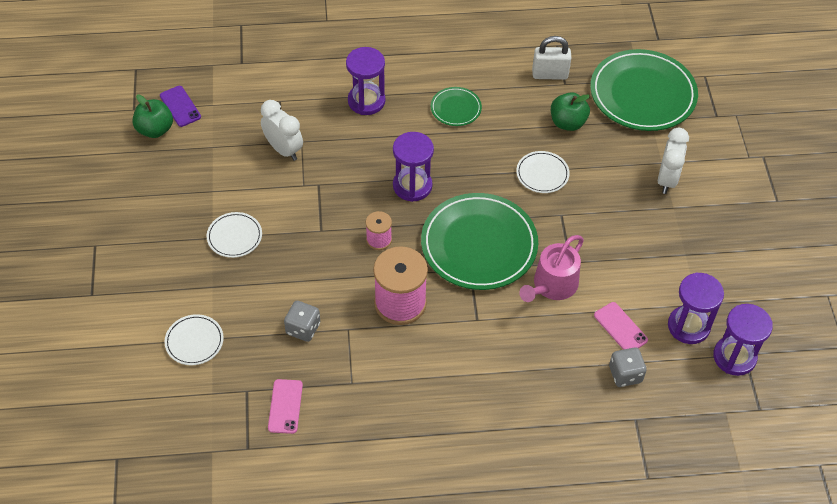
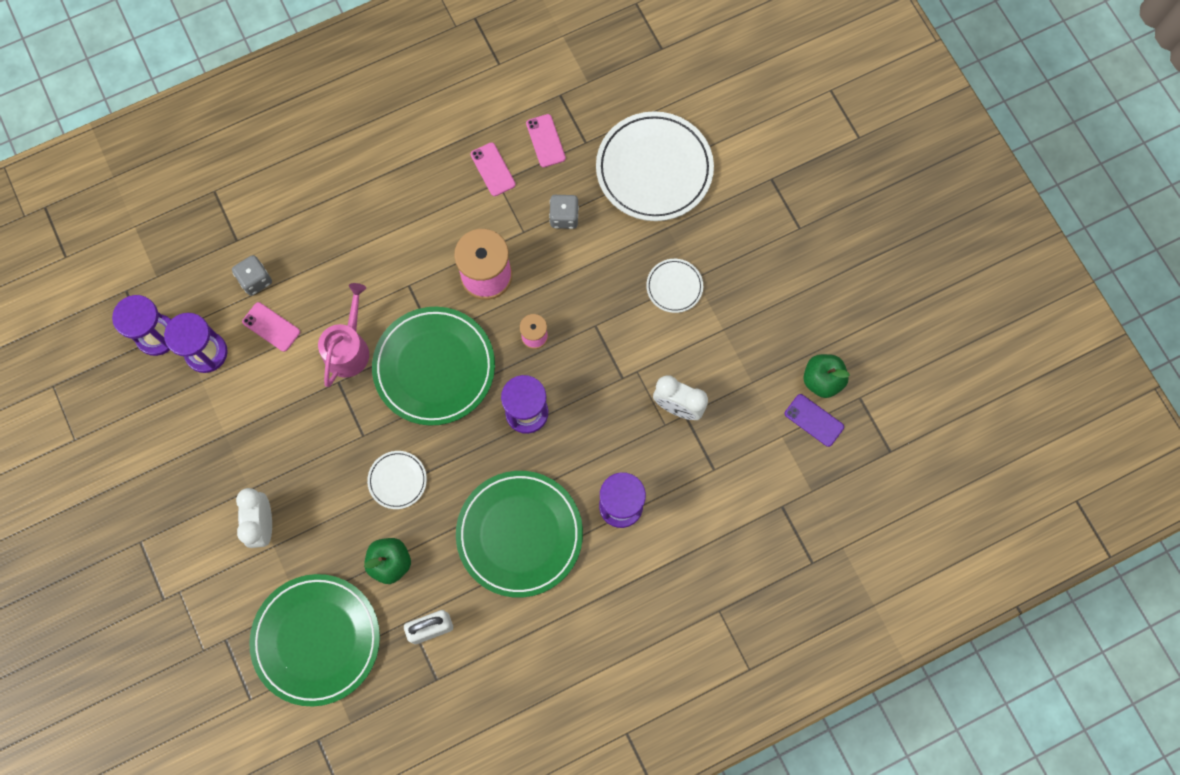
camera: 160 degrees right, 20 degrees up
(194, 341) = (654, 169): white plate -> white plate, size x2.11
(351, 397) = (493, 169): none -> pink phone
(456, 108) = (519, 534): green plate -> green plate, size x2.11

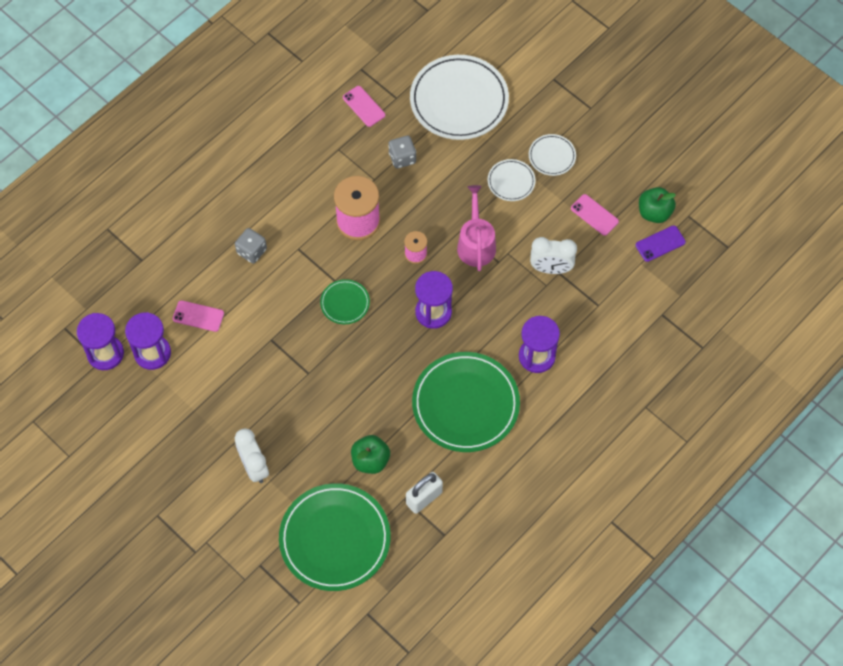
camera: 20 degrees left, 10 degrees down
(255, 280) = (170, 285): grey dice -> grey dice (251, 251)
(348, 348) = (269, 311): pink watering can -> pink watering can (476, 244)
(397, 480) = (350, 397): white plate -> white plate (552, 156)
(434, 367) = (345, 303): green plate -> green plate, size x0.47
(493, 169) = (330, 141): pink phone -> pink phone (594, 215)
(814, 420) = (660, 244): purple phone -> purple phone turned 45 degrees counterclockwise

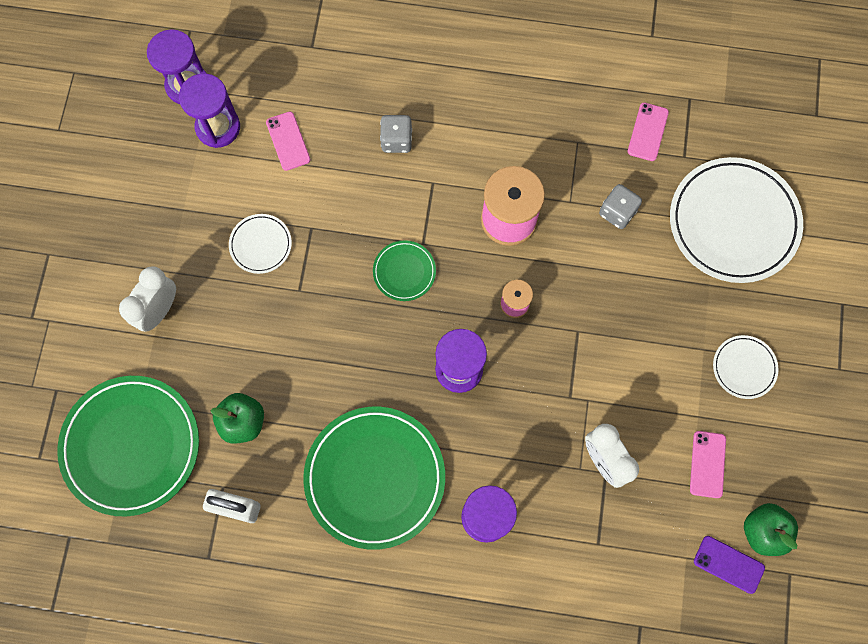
camera: 55 degrees right, 10 degrees up
(476, 244) = (573, 358): pink watering can -> none
(511, 181) = (678, 344): white plate -> white plate (261, 245)

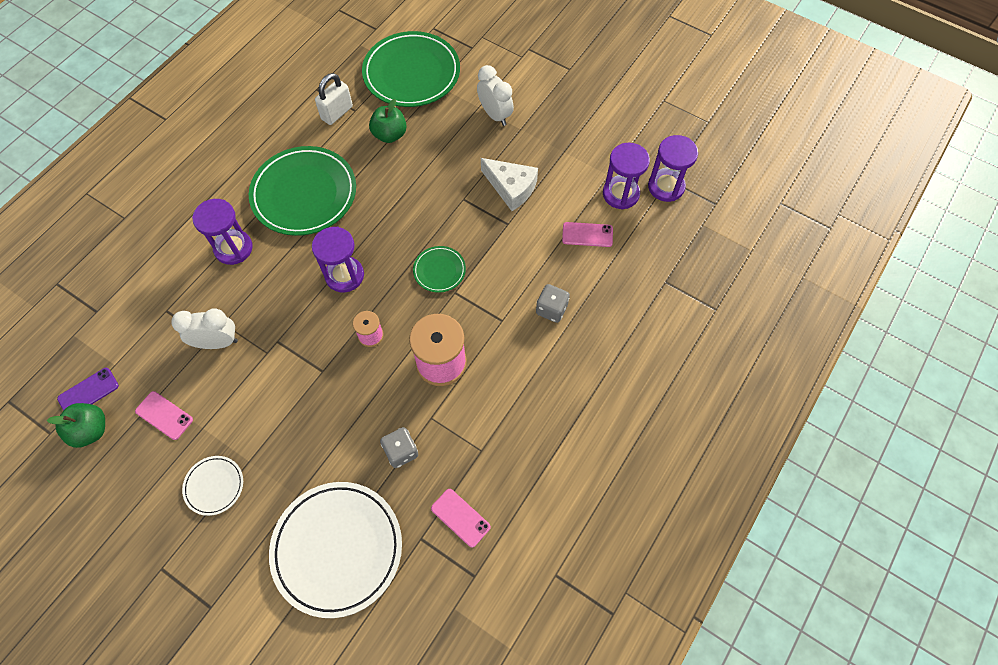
camera: 115 degrees right, 10 degrees down
(261, 245) = (511, 188): white plate -> white cheese

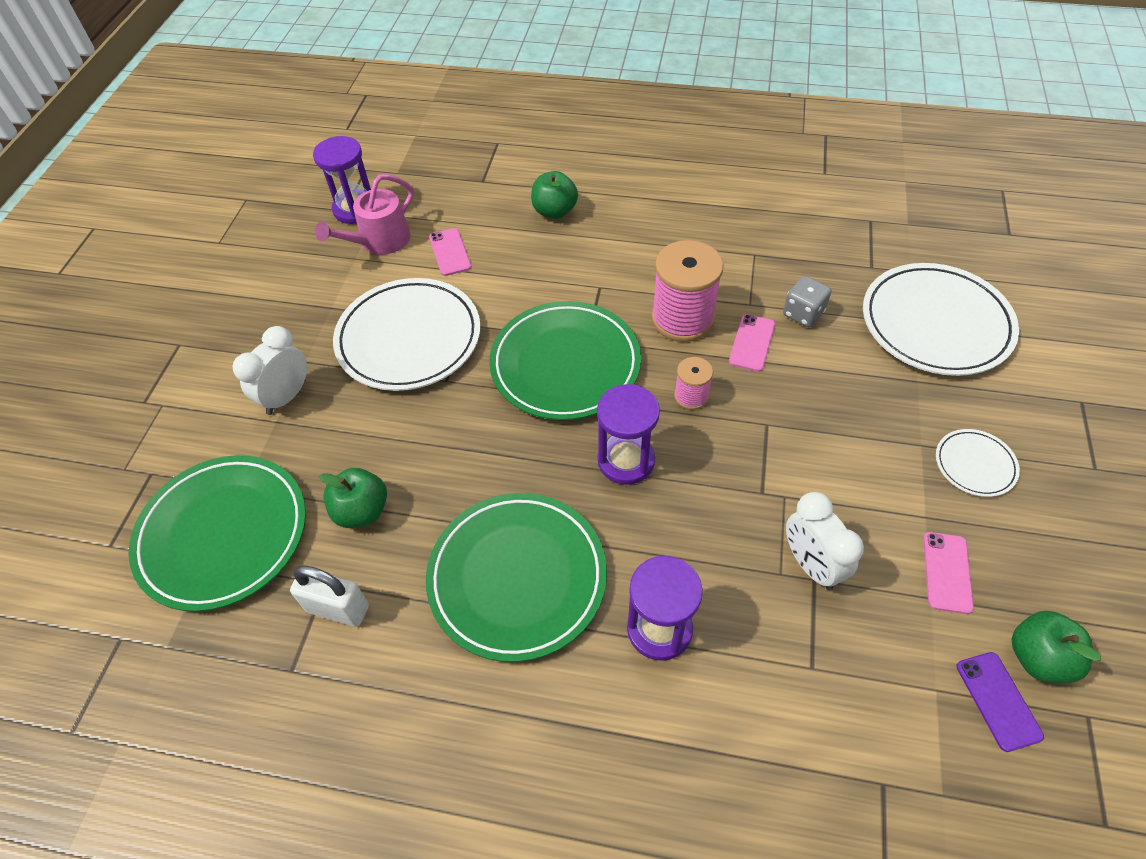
camera: 110 degrees left, 10 degrees down
(88, 392) = (998, 700): purple phone -> purple phone turned 45 degrees clockwise
(439, 270) = (565, 364): green plate -> green plate, size x2.11
(460, 517) = (829, 246): pink phone -> pink phone (752, 343)
(511, 188) = (409, 338): white cheese -> white plate
(551, 309) = (562, 252): grey dice -> none
(603, 321) = (555, 211): none -> green apple
(620, 194) = (380, 241): purple hourglass -> pink watering can

